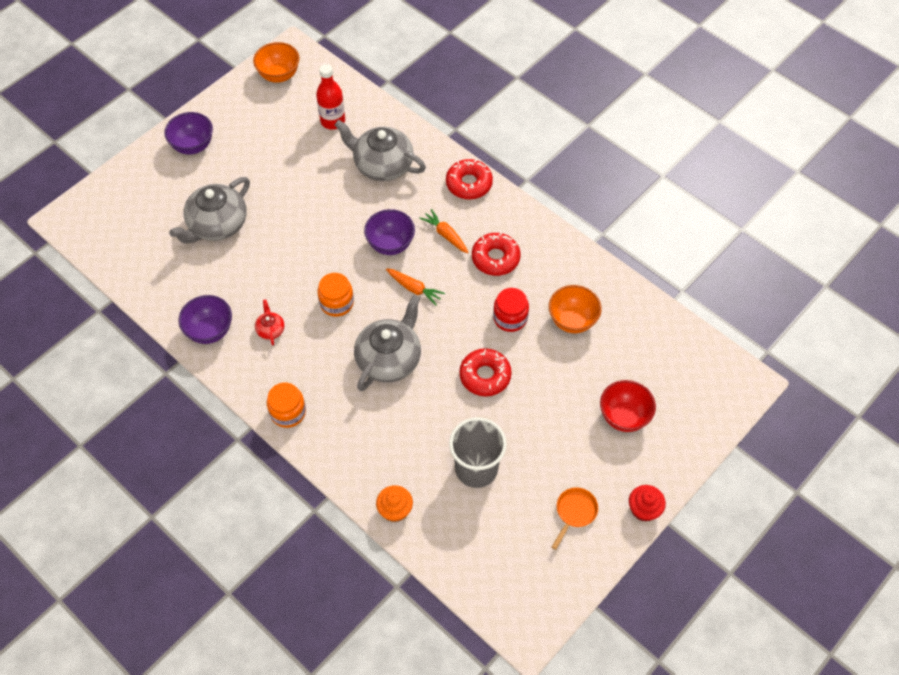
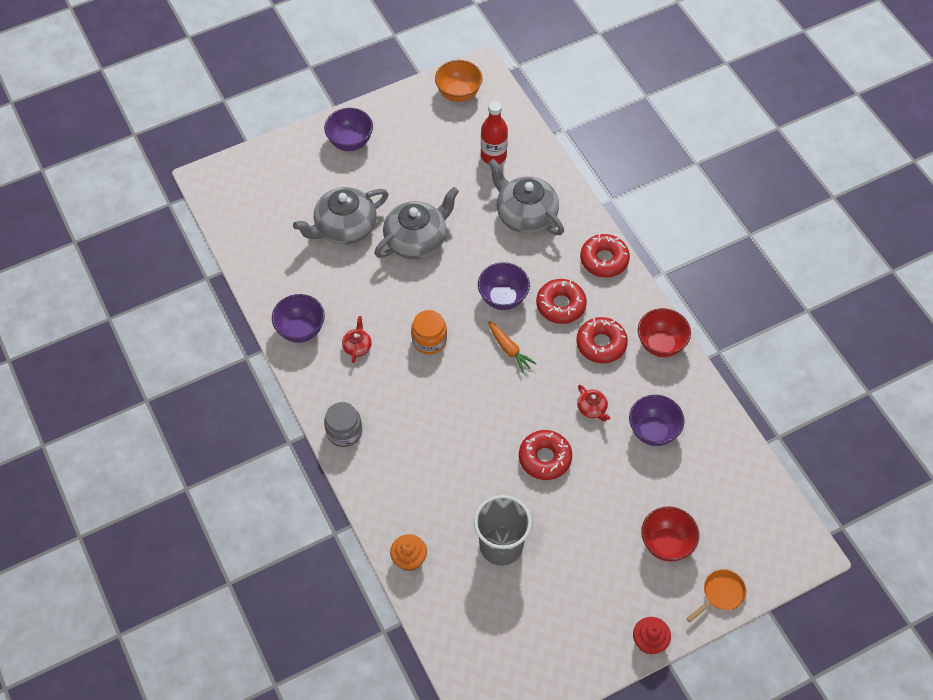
camera: 20 degrees right, 0 degrees up
(288, 412) = (344, 432): orange jar -> grey jar
(389, 359) = (459, 411): grey teapot -> grey teapot (417, 240)
(445, 235) = (560, 305): orange carrot -> red donut
(510, 318) = (592, 409): red jar -> red teapot
(548, 242) = (661, 344): none -> red bowl
(572, 320) = (653, 431): orange bowl -> purple bowl
(574, 512) = (579, 621): orange pan -> orange pan (720, 594)

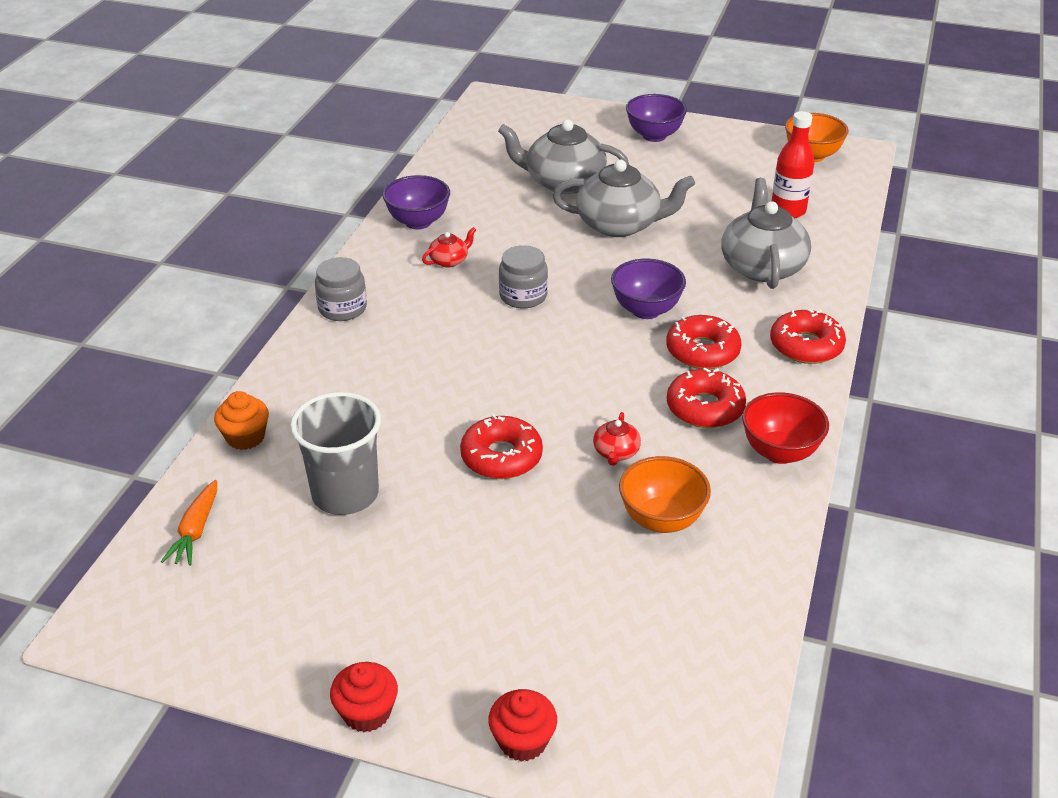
camera: 45 degrees right, 20 degrees down
(429, 340) = (523, 296): orange jar -> grey jar
(509, 349) = (594, 350): orange carrot -> orange carrot (196, 530)
(653, 431) = (661, 520): purple bowl -> orange bowl
(666, 544) = (527, 634): red bowl -> none
(720, 594) = (522, 741): orange pan -> red cupcake

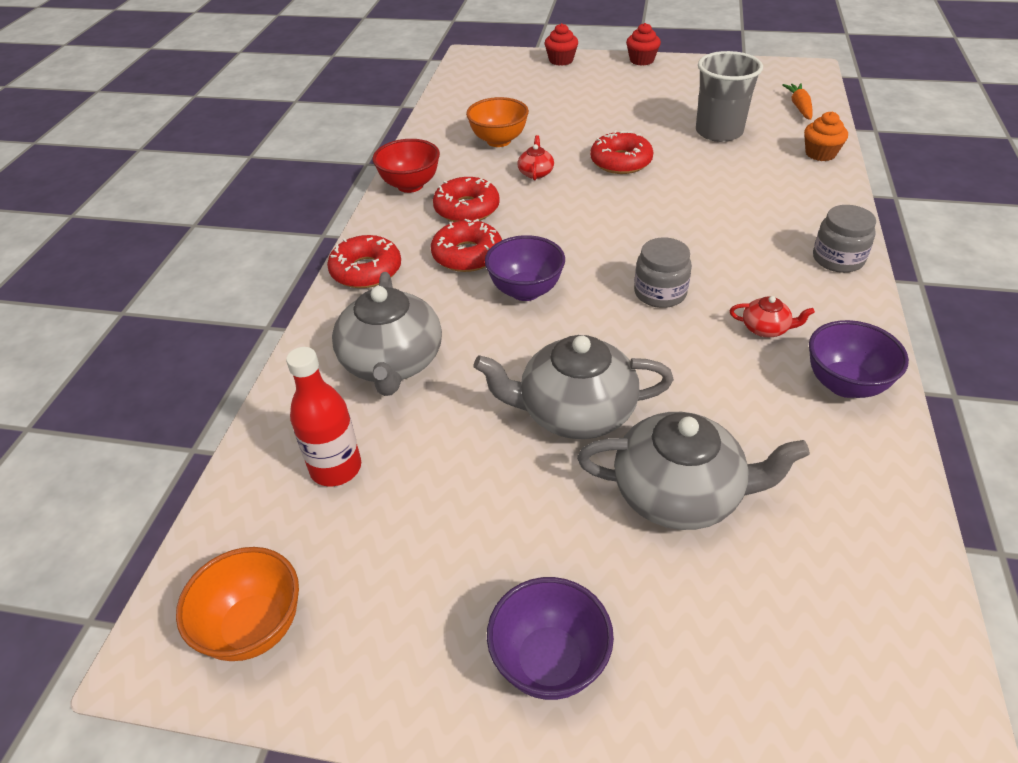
camera: 175 degrees right, 5 degrees up
(449, 261) = (766, 328): red teapot -> red teapot turned 120 degrees counterclockwise

